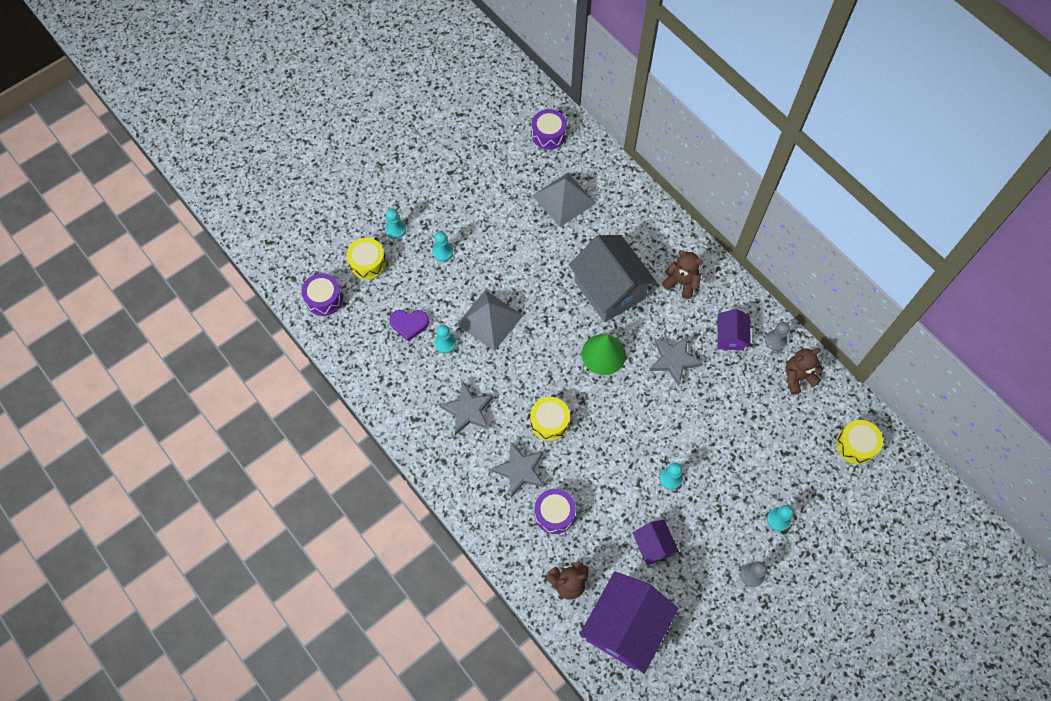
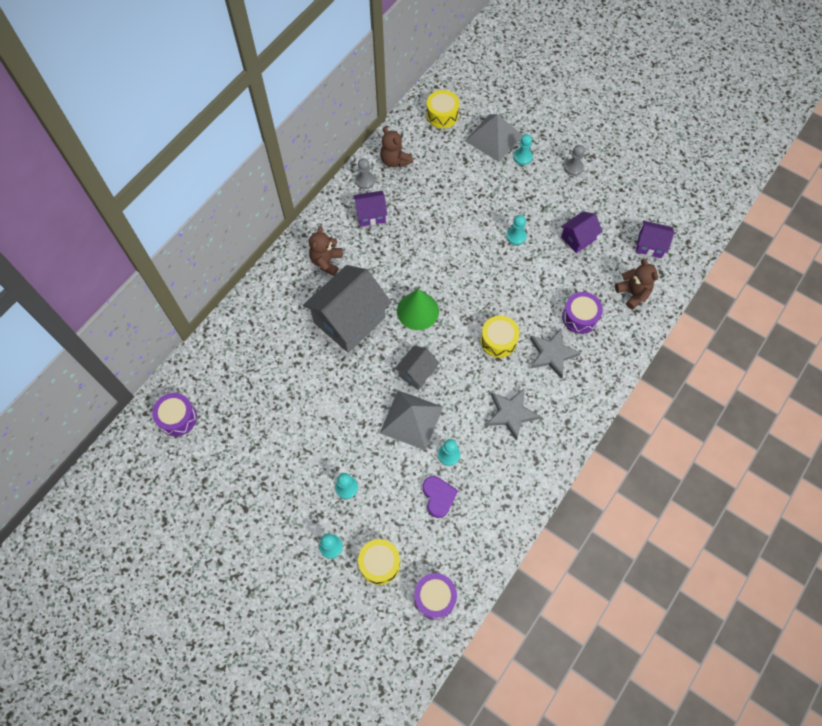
camera: 105 degrees left, 0 degrees up
(536, 336) = (417, 373): none -> grey house
(564, 199) = (256, 384): grey pyramid -> grey pyramid (493, 137)
(625, 627) = (650, 245): purple house -> purple house, size x0.51
(674, 360) = (406, 253): grey star -> none

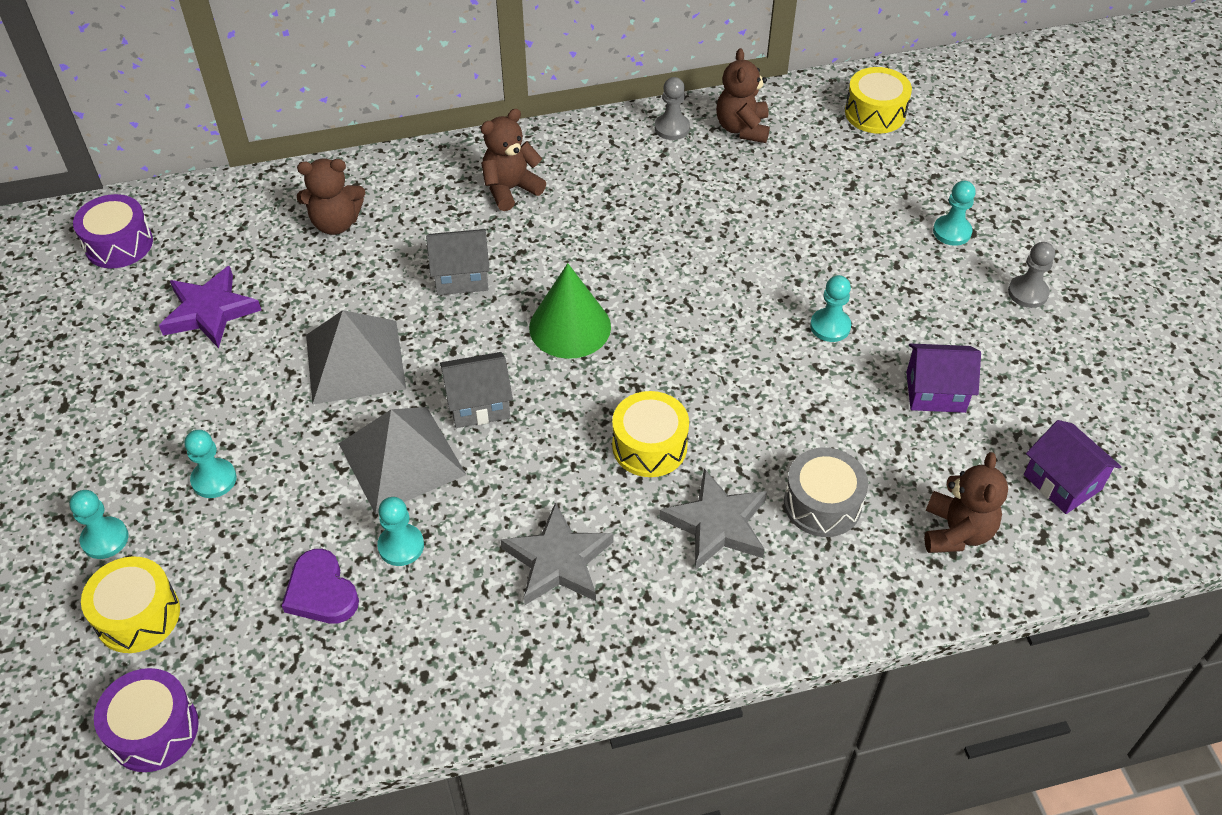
camera: 40 degrees right, 15 degrees down
(258, 417) = (209, 311): none -> purple star
(267, 334) = (336, 223): none -> brown teddy bear
(349, 320) = (461, 276): grey house -> grey house, size x0.51
(371, 214) = (635, 171): purple house -> none
(438, 496) = (321, 592): purple heart -> purple heart turned 120 degrees clockwise
(493, 137) = (929, 182): grey pyramid -> grey pyramid (355, 361)
(580, 317) = (822, 504): purple drum -> grey drum

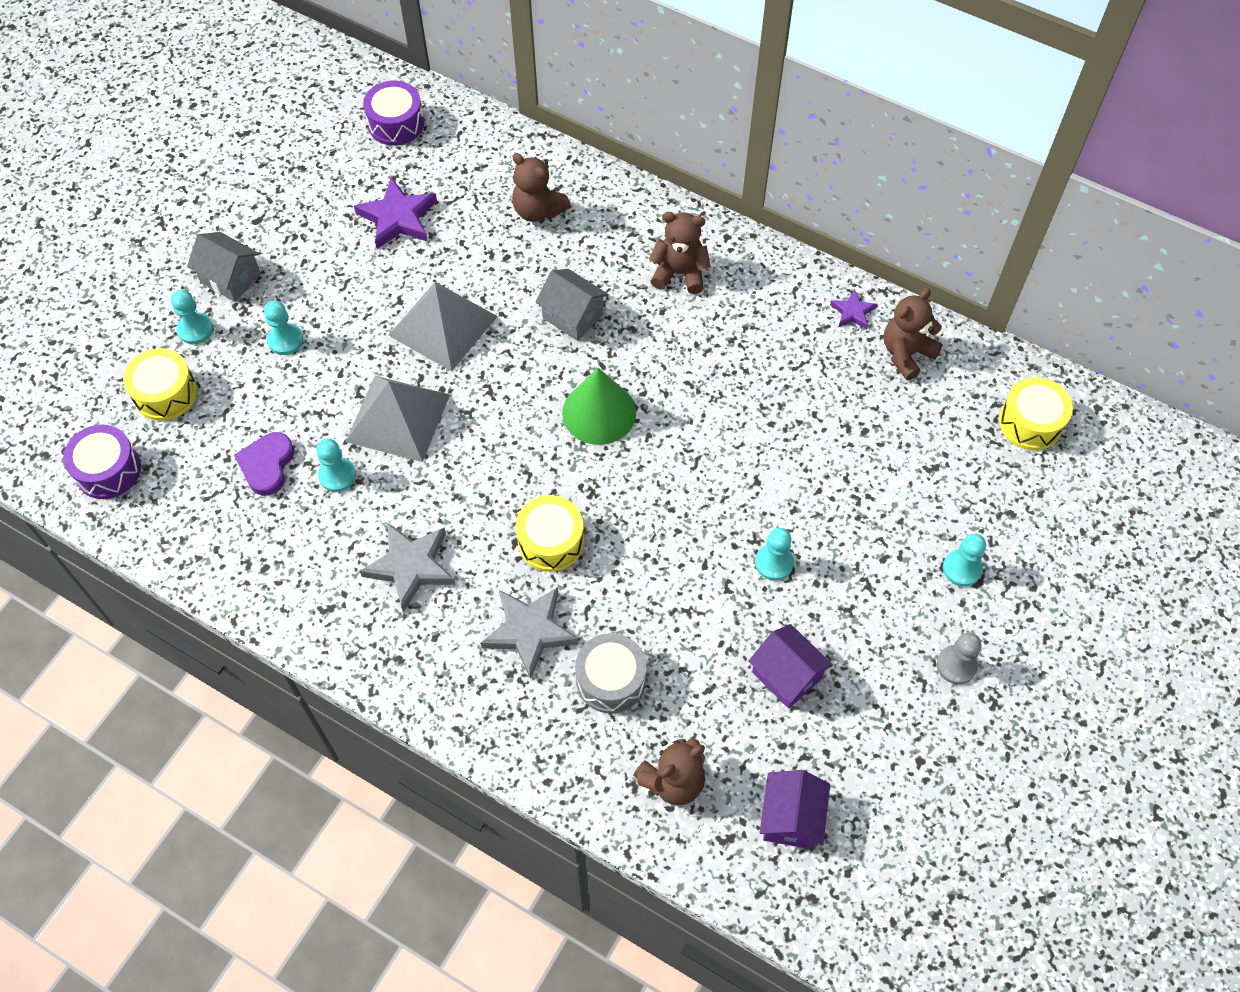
camera: 45 degrees right, 10 degrees up
(479, 404) = (482, 419): grey house -> grey house (231, 278)
(672, 128) = (852, 312): grey pawn -> purple star

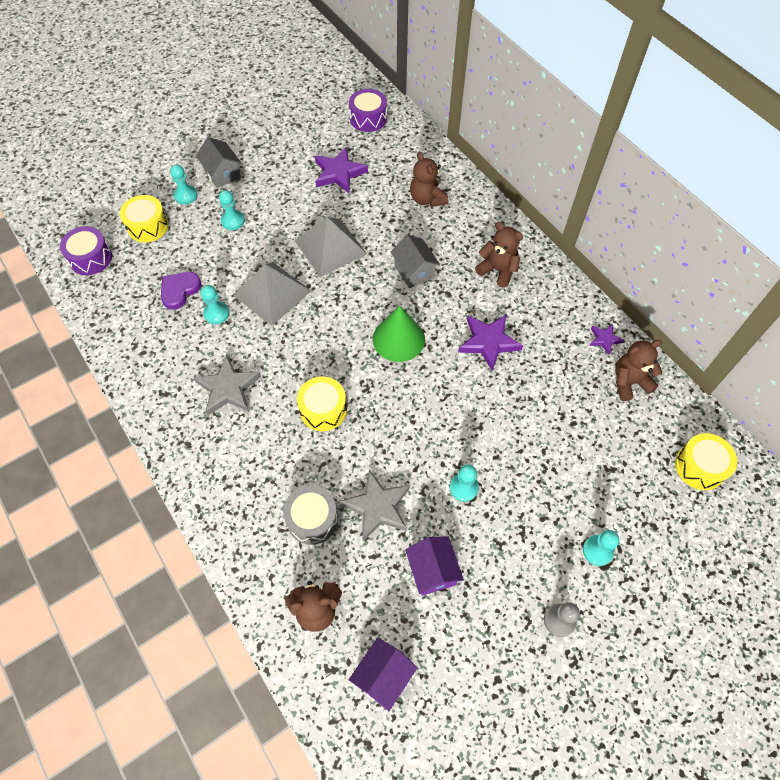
camera: 25 degrees right, 0 degrees up
(529, 631) = (278, 462): grey star -> grey star (377, 507)
(714, 372) = (488, 342): none -> purple star

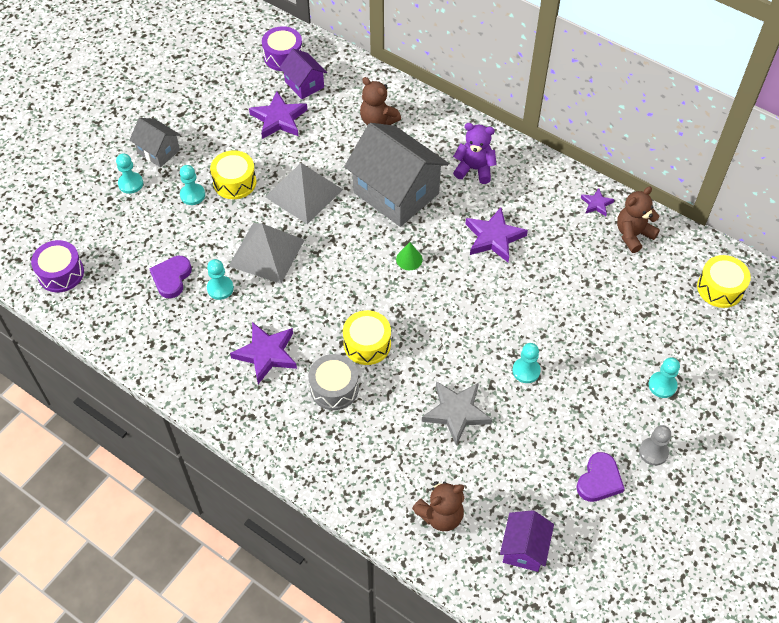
camera: 20 degrees left, 5 degrees down
(148, 226) = (106, 225): yellow drum -> yellow drum (235, 182)
(228, 389) = (266, 354): grey star -> purple star
(312, 519) = (401, 442): grey drum -> grey drum (334, 388)
(398, 339) = (409, 259): green cone -> green cone, size x0.50
(414, 271) = (396, 193): grey house -> grey house, size x1.97
(432, 571) = (529, 449): purple house -> purple house (304, 84)
(490, 630) = (599, 480): none -> purple heart
(498, 270) = (474, 169): brown teddy bear -> purple teddy bear

